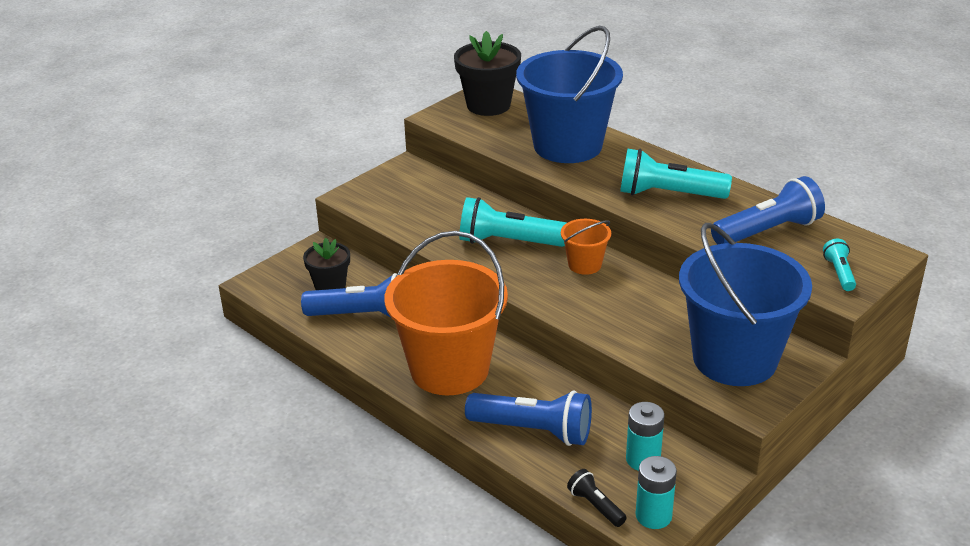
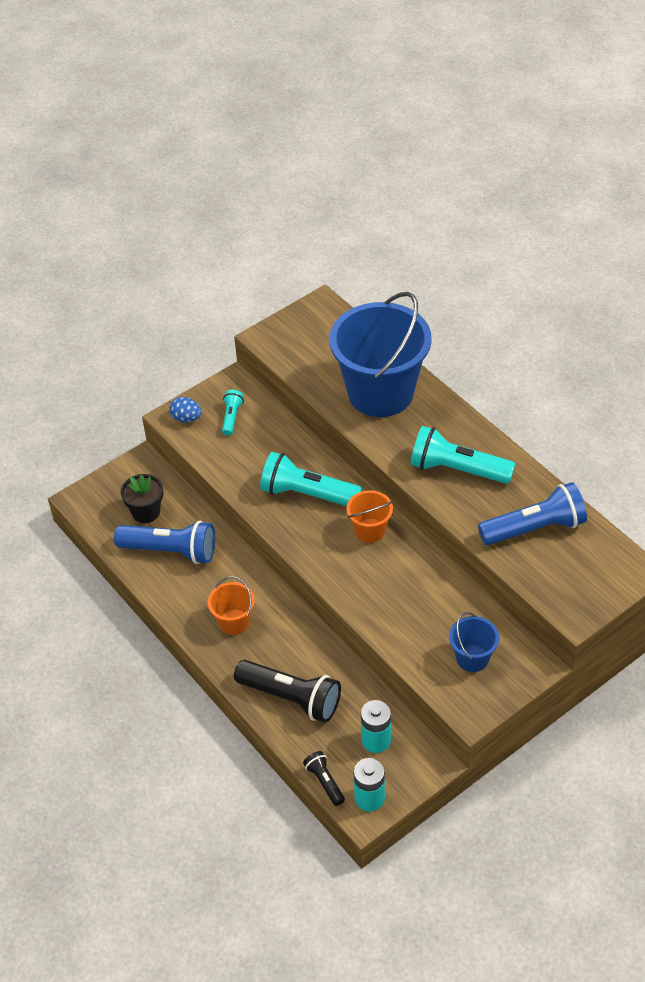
camera: 10 degrees right, 15 degrees up
(363, 195) = (186, 418): none -> blue egg
(449, 369) = (234, 622): orange bucket -> orange bucket, size x0.44
(488, 105) = (318, 326): black flower pot -> none
(533, 430) = (291, 698): blue flashlight -> black flashlight
(734, 359) = (472, 658): blue bucket -> blue bucket, size x0.44
(839, 273) = (582, 588): turquoise flashlight -> turquoise flashlight (231, 417)

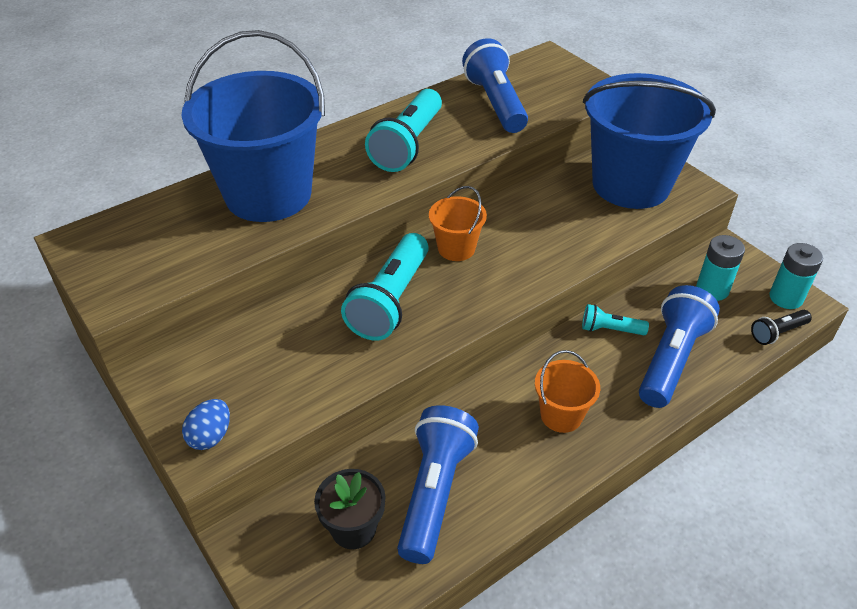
camera: 90 degrees left, 5 degrees down
(231, 417) = (227, 379): turquoise flashlight -> turquoise flashlight (610, 330)
(291, 698) = (671, 359): black flashlight -> blue flashlight
(472, 658) = (631, 184): blue bucket -> blue bucket, size x2.25

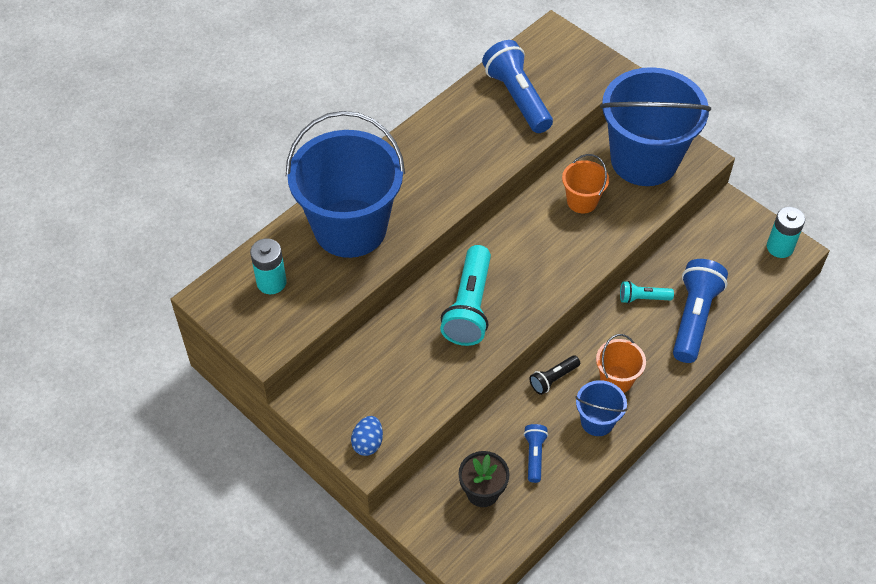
camera: 10 degrees left, 10 degrees up
(408, 145) = (453, 157): turquoise flashlight -> none
(434, 492) = (534, 455): blue flashlight -> blue flashlight, size x0.50
(456, 248) = (510, 248): orange bucket -> orange bucket (582, 201)
(527, 462) = (597, 421): none -> blue bucket
(712, 290) = (720, 248): turquoise battery -> turquoise battery (271, 282)
(777, 333) = (774, 282): black flashlight -> black flashlight (553, 379)

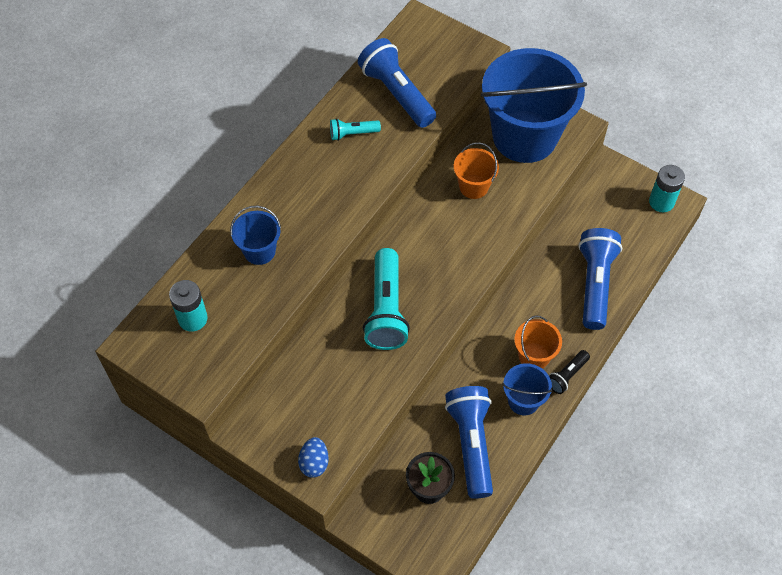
camera: 10 degrees left, 5 degrees up
(350, 228) = (259, 251): blue bucket -> blue bucket, size x0.44
(534, 455) = (471, 444): blue flashlight -> blue flashlight, size x1.98
(553, 379) = (475, 365): black flashlight -> black flashlight (567, 376)
(643, 298) = (544, 271): turquoise flashlight -> turquoise flashlight (353, 134)

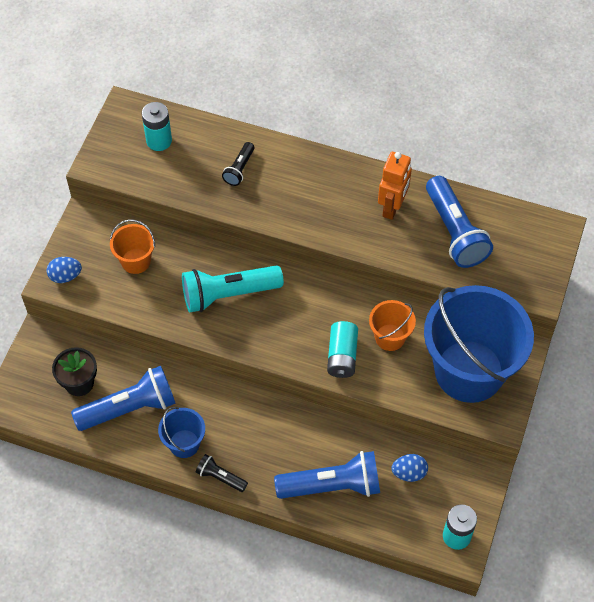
camera: 75 degrees right, 0 degrees up
(259, 251) = (239, 169): blue bucket -> black flashlight
(353, 134) = (392, 207): turquoise flashlight -> orange robot
(396, 93) = (455, 232): blue flashlight -> blue flashlight turned 120 degrees clockwise
(483, 229) = (342, 356): none -> turquoise battery
(534, 356) = (234, 444): orange bucket -> orange bucket (136, 261)
(594, 221) = (409, 473): none -> blue egg

